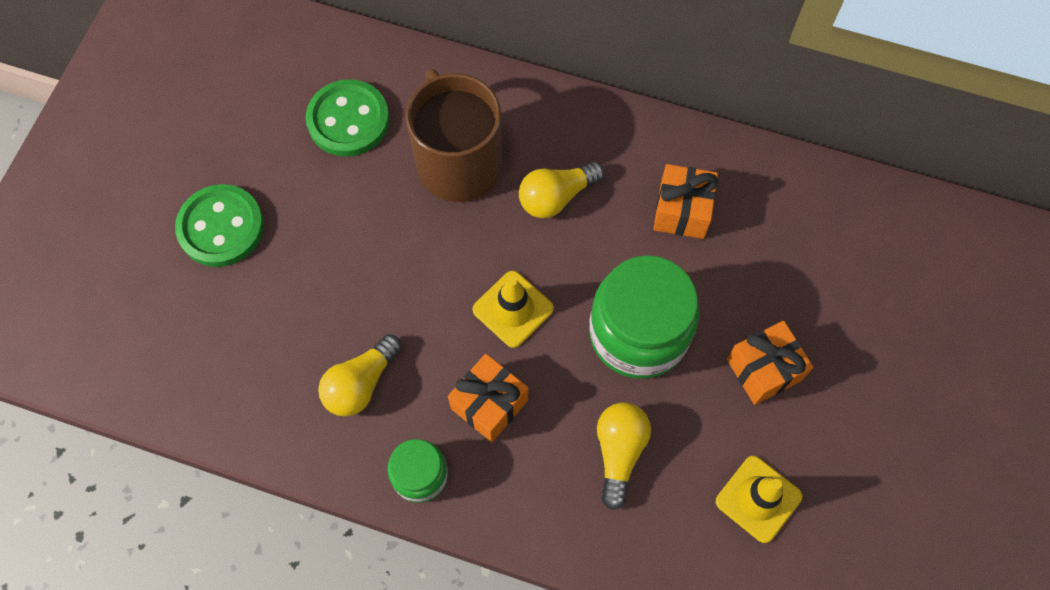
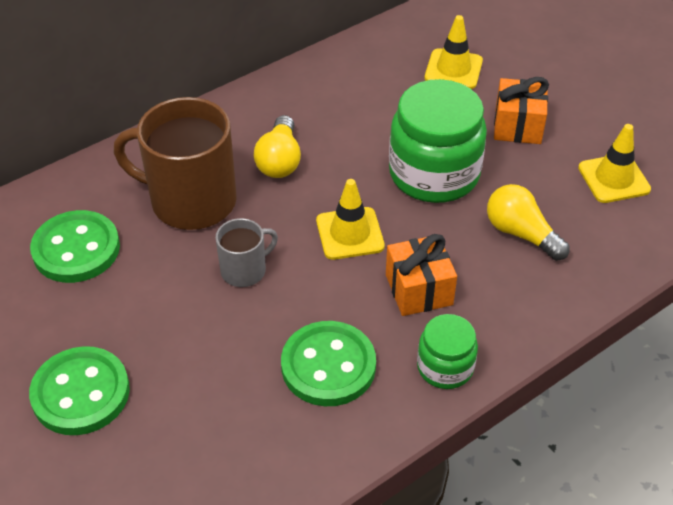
camera: 55 degrees left, 20 degrees down
(361, 384) = (328, 366): yellow light bulb -> green button
(414, 255) = (244, 270): none -> grey mug
(682, 211) = (358, 102): orange gift -> none
(798, 264) = (453, 69): none -> yellow traffic cone

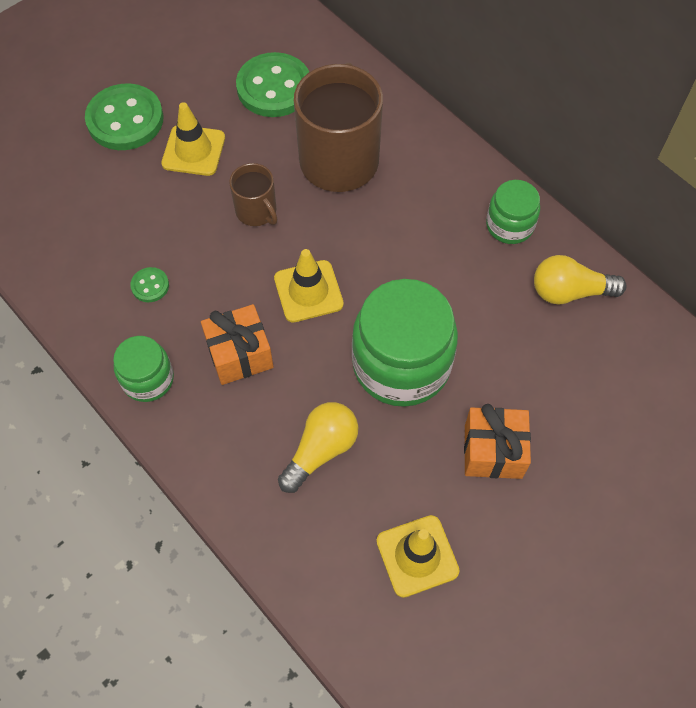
camera: 85 degrees right, 15 degrees up
(244, 270) = (257, 211): grey mug -> brown mug
(279, 161) = (403, 223): yellow light bulb -> yellow light bulb (569, 291)
(294, 92) = (509, 225): none -> green jar
(328, 366) = (150, 286): green button -> green button, size x0.45
(453, 69) = (582, 381): yellow traffic cone -> yellow traffic cone (193, 151)

